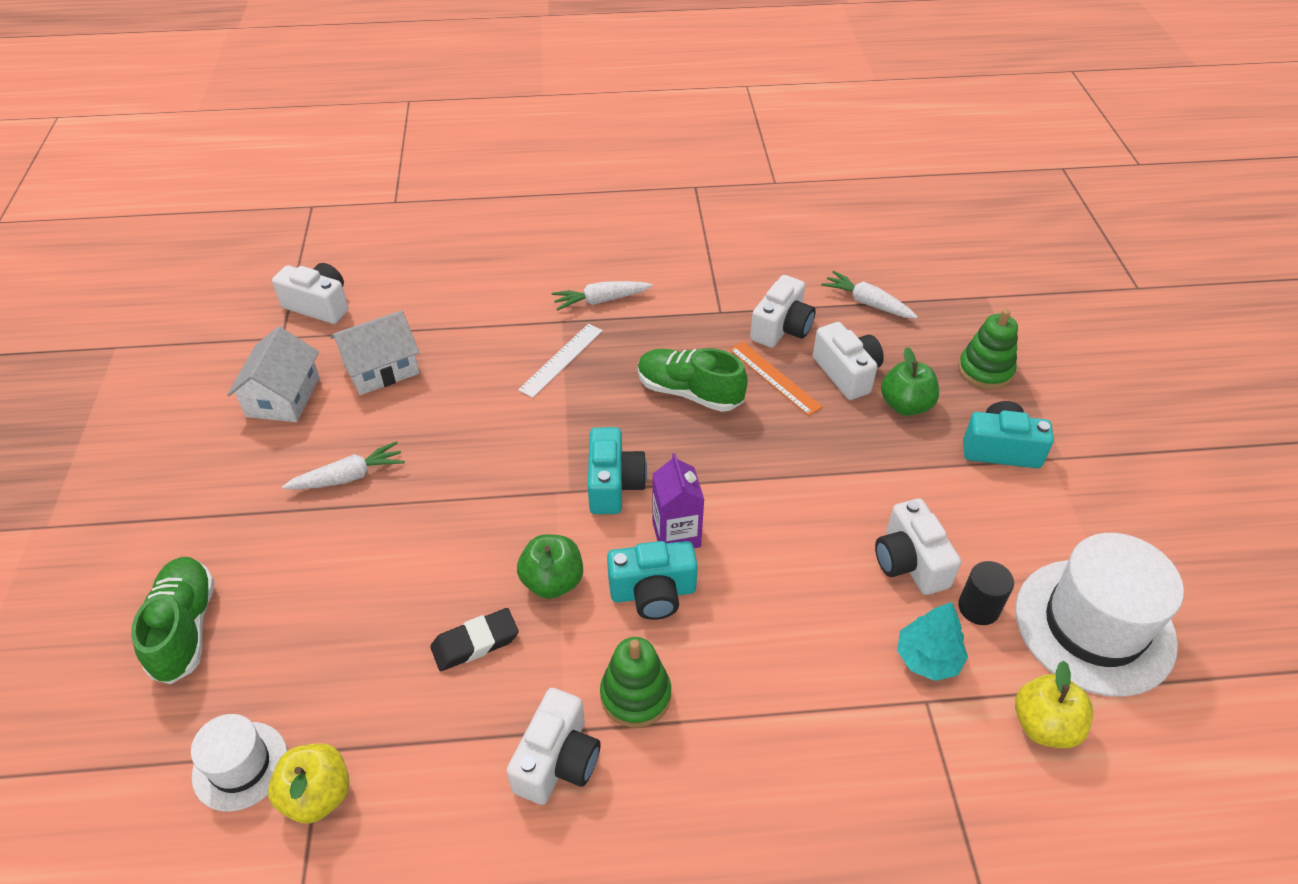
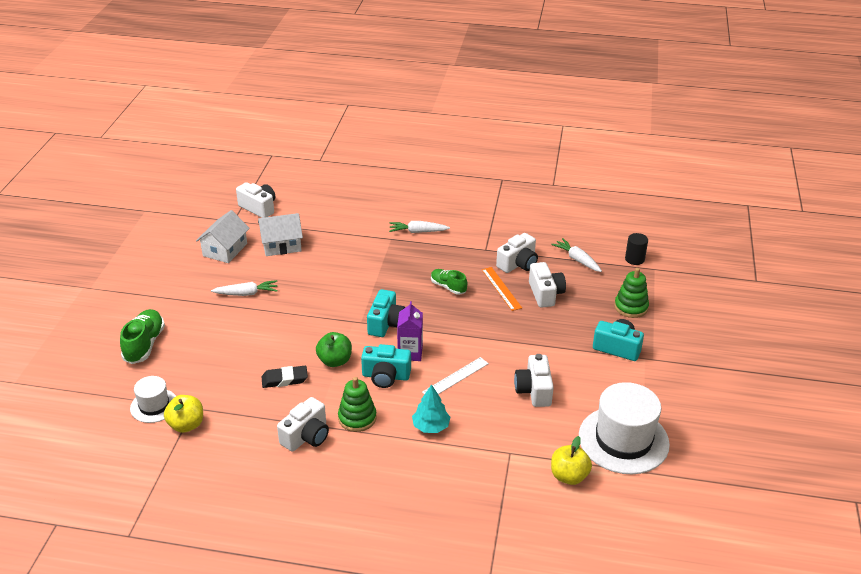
camera: 15 degrees right, 10 degrees down
(561, 360) = (382, 258): white ruler -> white ruler (455, 378)
(689, 392) = (448, 287): green shoe -> green shoe, size x0.65
(905, 405) = (572, 316): green apple -> none
(928, 658) = (520, 435): turquoise tree -> turquoise tree (431, 426)
(978, 607) = (561, 418): black cylinder -> black cylinder (634, 259)

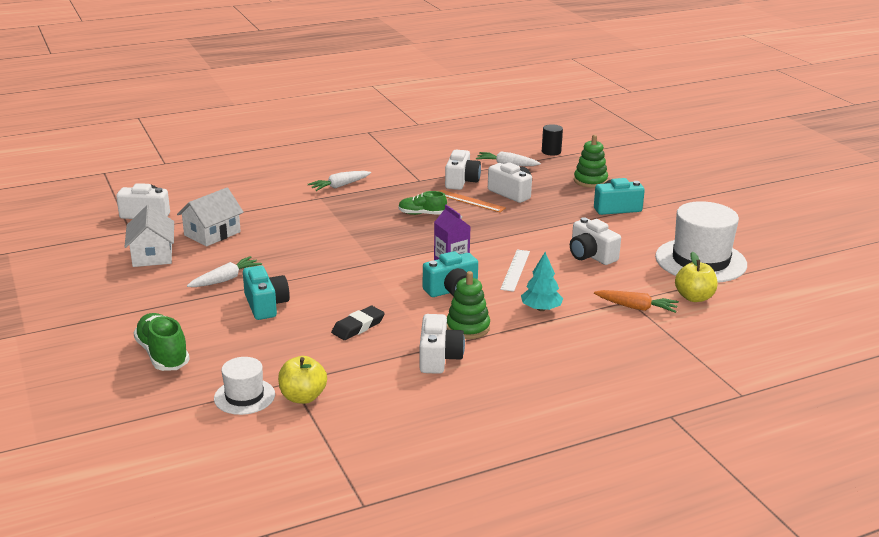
camera: 35 degrees left, 10 degrees down
(335, 361) = (389, 297): green apple -> none
(386, 323) = (400, 255): turquoise camera -> turquoise camera (266, 305)
(507, 462) = (636, 307): none -> orange carrot

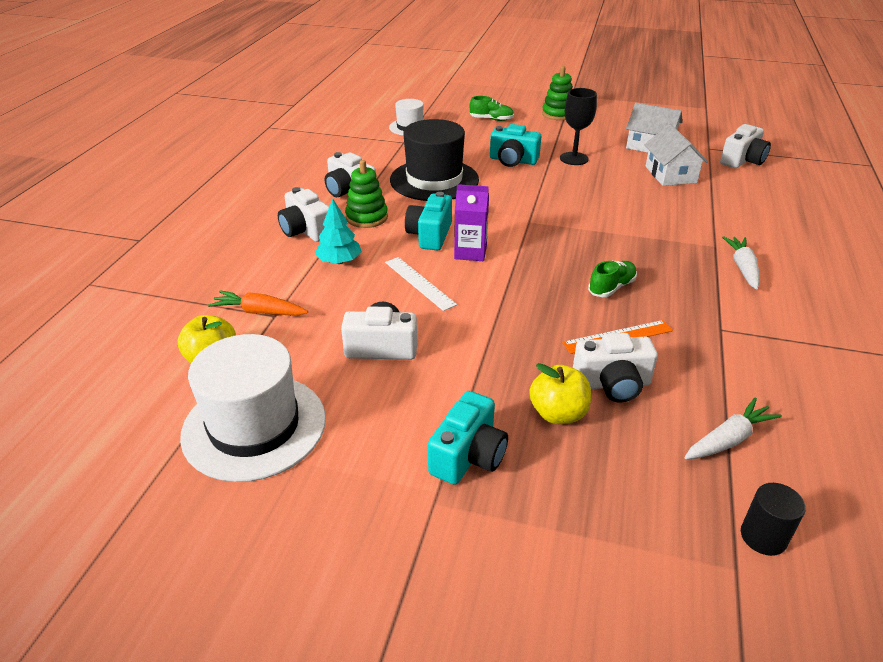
camera: 130 degrees right, 10 degrees up
(163, 355) = (491, 119): green shoe -> green shoe, size x0.65
(225, 279) = (574, 158): white carrot -> black goblet
(303, 397) = (382, 140): yellow apple -> yellow apple (558, 413)
(358, 327) = (434, 180): black eraser -> black hat
(461, 181) = (690, 361): white camera -> white camera (306, 230)
(590, 181) = (589, 497): green stacking toy -> green stacking toy (558, 114)
(636, 307) = (259, 312): orange carrot -> orange carrot turned 45 degrees clockwise

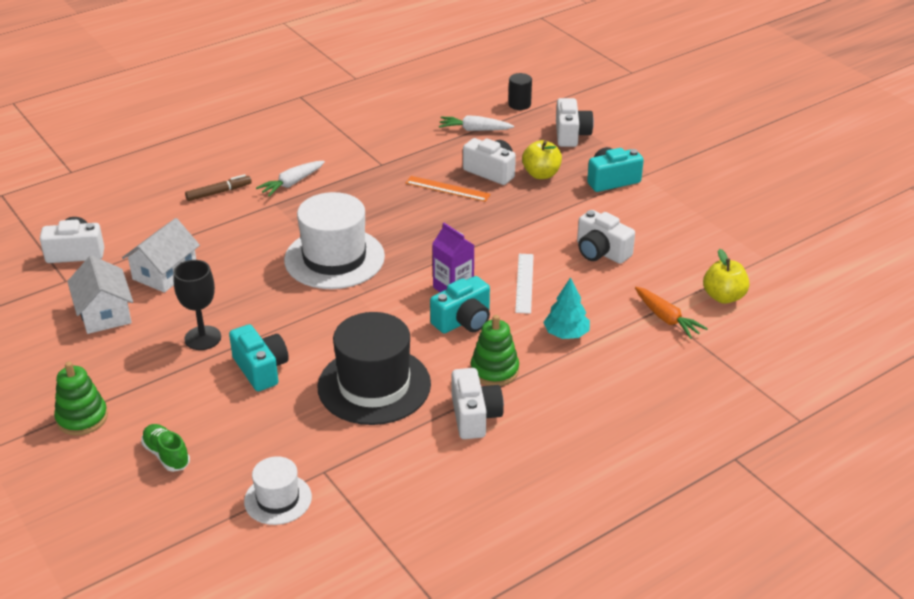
camera: 140 degrees left, 0 degrees up
(254, 426) = (719, 245): white hat -> white hat (334, 258)
(306, 230) = (565, 384): white camera -> white camera (571, 134)
(611, 287) = (399, 214): green shoe -> none
(769, 233) = (219, 192): none -> brown marker

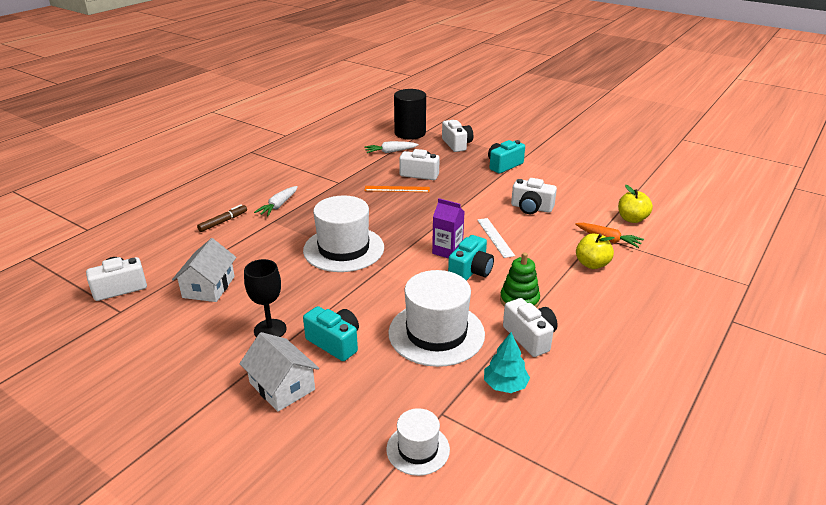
camera: 20 degrees left, 5 degrees down
(82, 418) = (192, 425): green stacking toy -> none
(104, 313) = (170, 329): white house -> white house (282, 386)
(166, 455) = (292, 437): green shoe -> none
(374, 385) = (436, 333): black hat -> white hat
(519, 104) = (410, 133): black cylinder -> black cylinder, size x1.96
(541, 174) = (455, 170): yellow apple -> yellow apple (592, 264)
(566, 334) = (550, 264): turquoise tree -> turquoise tree (505, 385)

